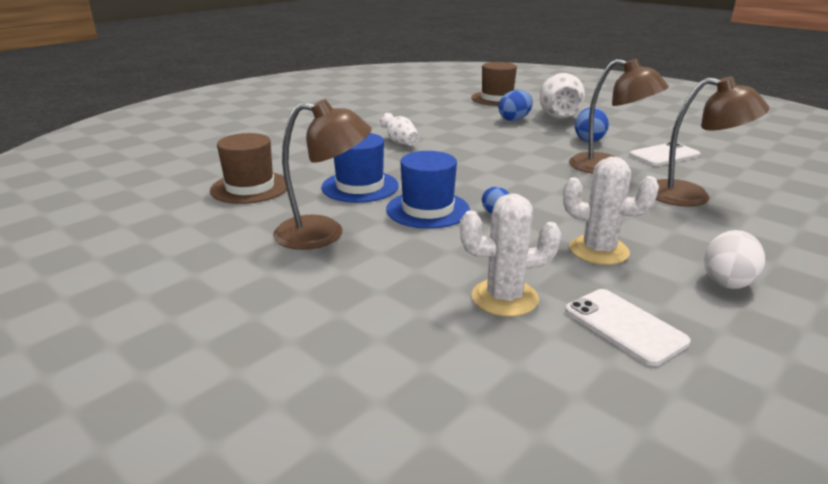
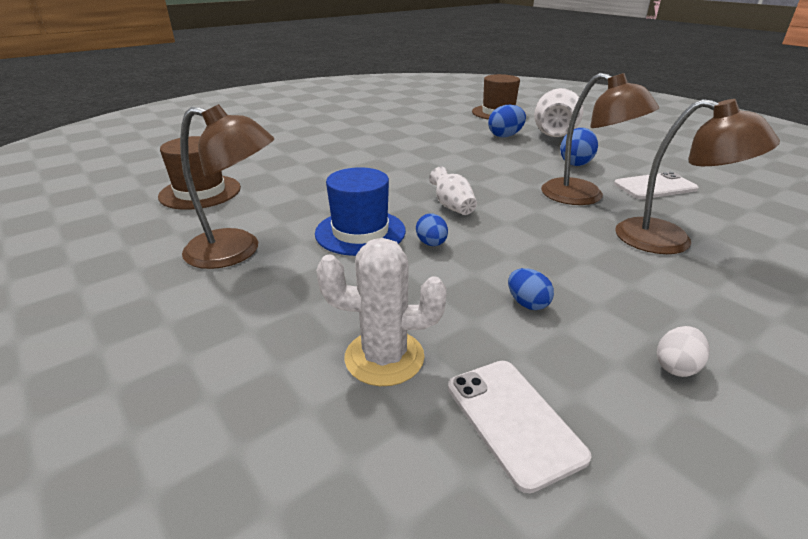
camera: 10 degrees right, 5 degrees up
(360, 186) = (306, 199): blue hat -> none
(400, 142) = (375, 153): white vase -> white vase (452, 206)
(598, 250) = (527, 303): white cactus -> blue egg
(727, 281) = (676, 366): white egg -> white egg, size x0.65

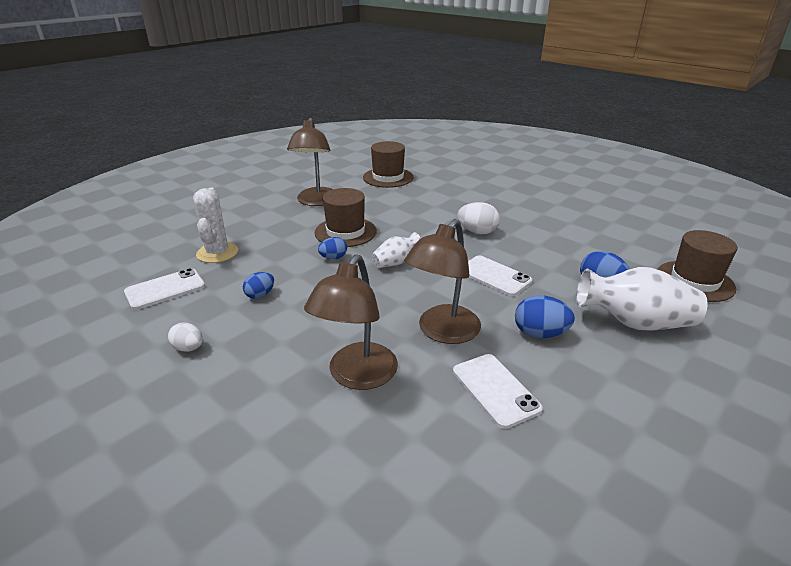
camera: 80 degrees right, 0 degrees up
(360, 232) = (345, 232): blue hat -> brown hat
(396, 162) = (477, 232): none -> white egg
(486, 166) = (494, 276): none -> white phone

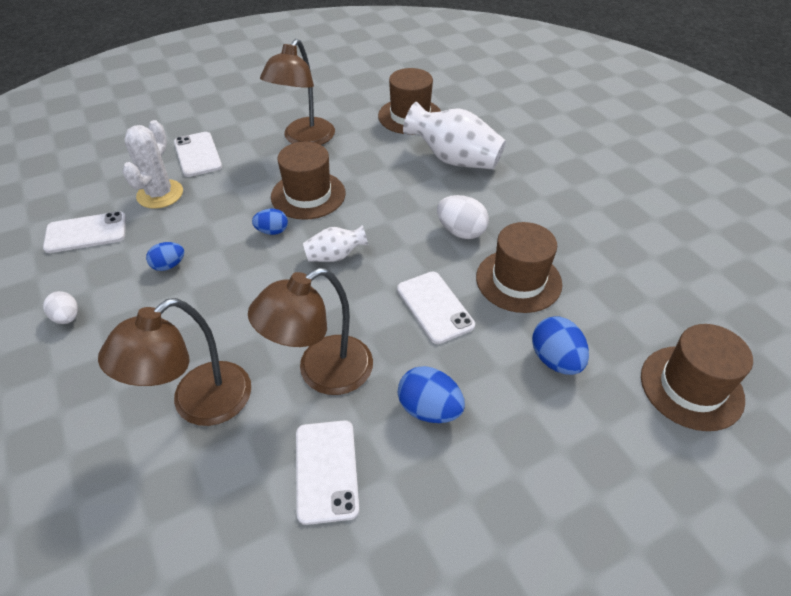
camera: 20 degrees right, 15 degrees up
(233, 224) = (197, 154): none -> white phone
(539, 250) = (518, 280): none -> brown hat
(634, 323) = (556, 429): white vase -> white vase (454, 159)

